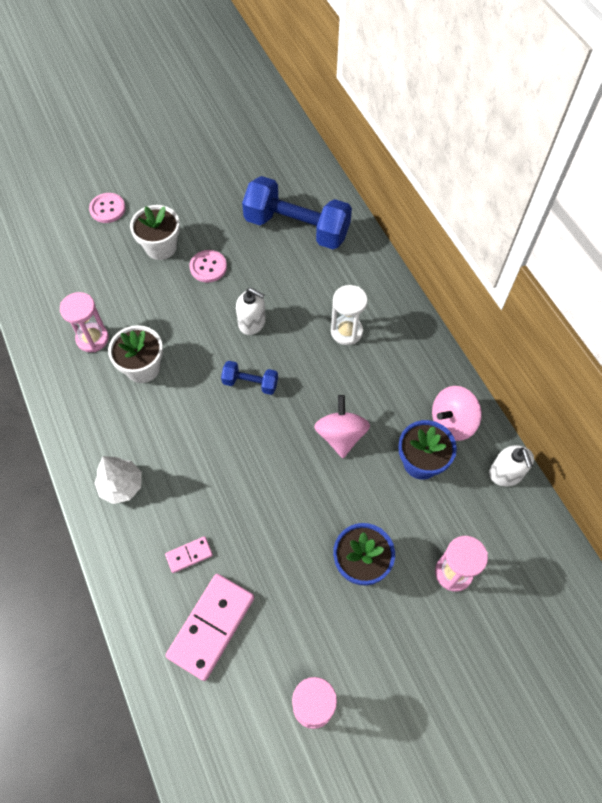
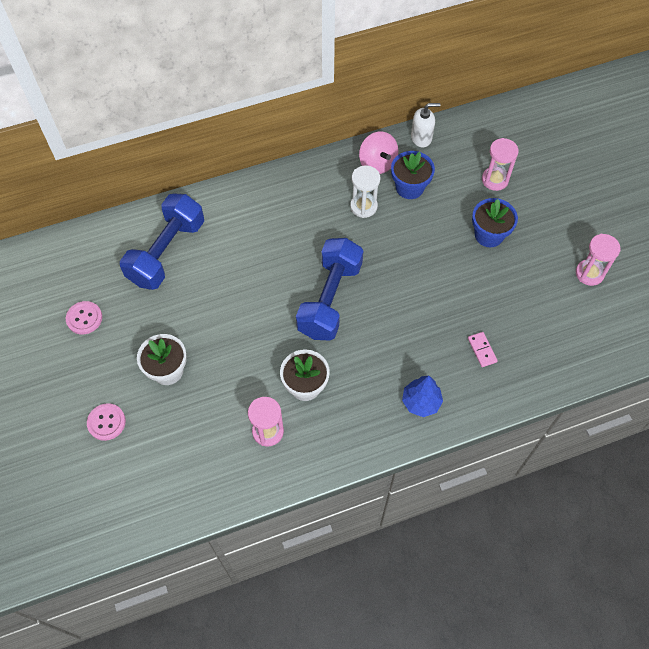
camera: 85 degrees left, 0 degrees up
(121, 486) = (421, 402): white tree -> blue tree
(208, 267) = (199, 328): pink button -> pink button (84, 318)
(211, 626) = (537, 336): pink domino -> none
(250, 383) = (330, 299): blue dumbbell -> blue dumbbell, size x2.12
(252, 323) = (268, 294): white soap dispenser -> none
(341, 435) = (384, 237): pink spinning top -> none
(346, 331) = (286, 224): white hourglass -> white hourglass (363, 206)

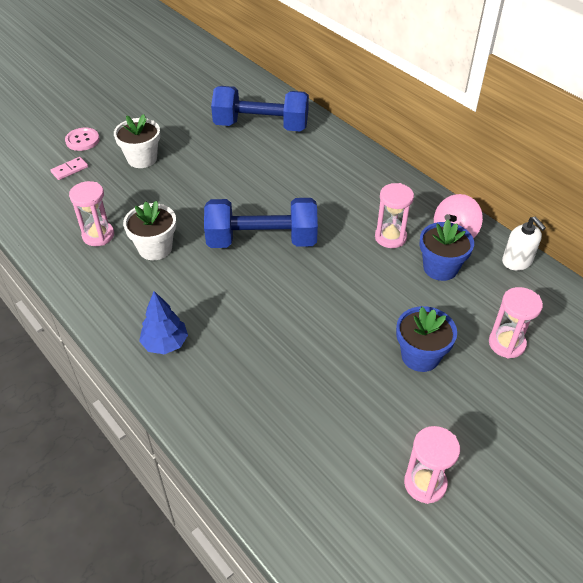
camera: 70 degrees right, 15 degrees down
(84, 318) = (175, 103): pink button -> none
(363, 206) = (390, 237): white hourglass -> pink hourglass
(482, 350) = (253, 385): pink domino -> pink domino (70, 170)

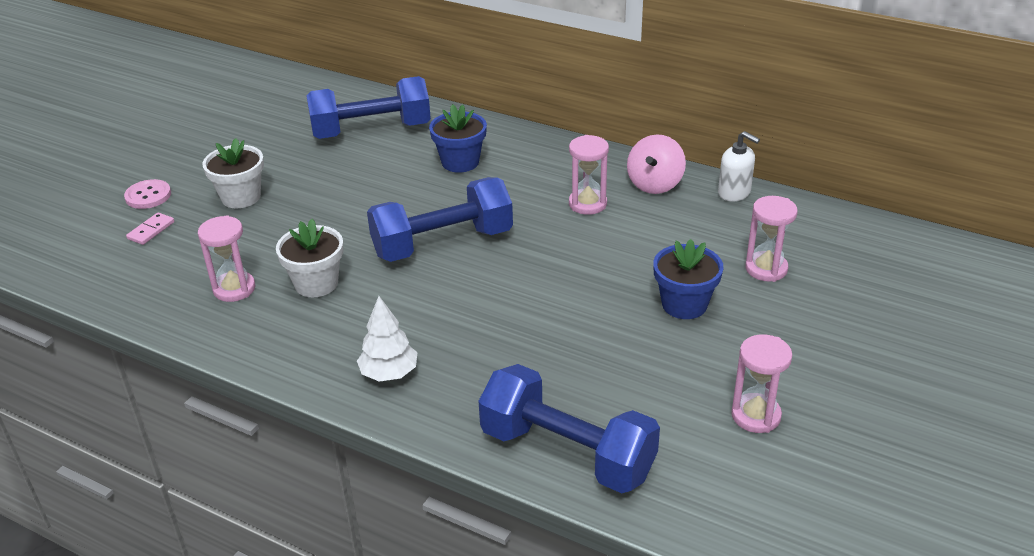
camera: 20 degrees left, 10 degrees down
(165, 343) = (389, 373): blue tree -> white tree
(257, 462) = (567, 453): none -> blue dumbbell
(440, 268) = (658, 219): blue flower pot -> blue flower pot (460, 162)

